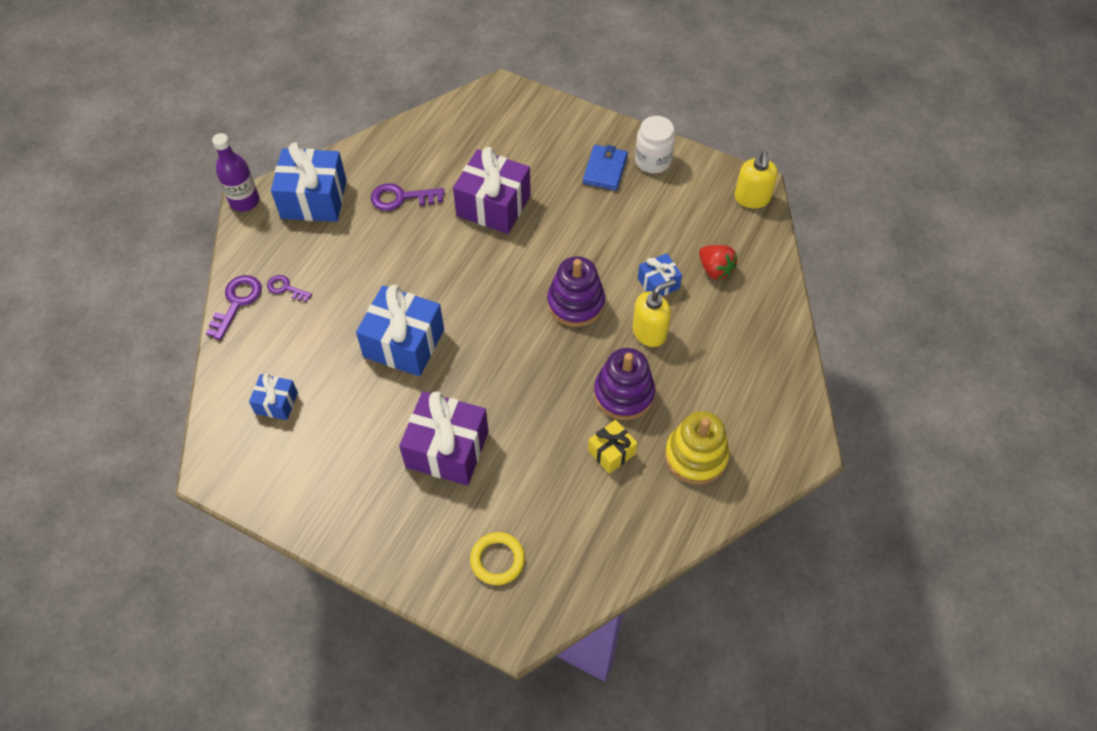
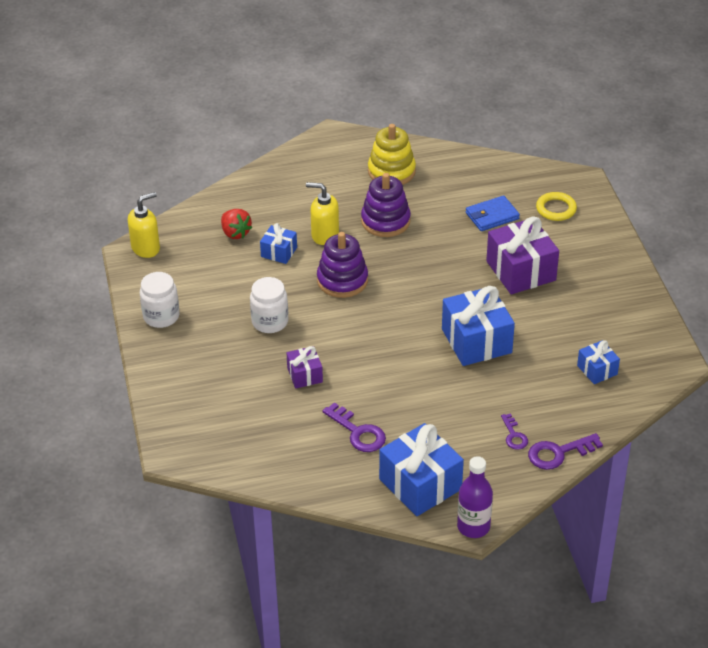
camera: 130 degrees left, 15 degrees down
(493, 205) = (305, 375): purple gift -> purple gift, size x0.53
(576, 222) = (270, 322): none -> white jar
(605, 170) = (199, 336): blue wallet -> blue wallet (492, 216)
(611, 452) = (432, 204): yellow gift -> none
(715, 270) = (235, 233): red strawberry -> red strawberry turned 135 degrees clockwise

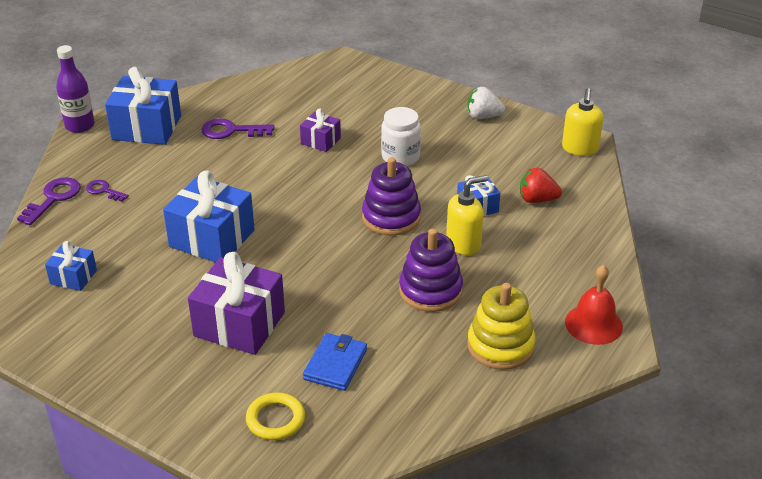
camera: 135 degrees right, 5 degrees down
(161, 316) = (483, 116): white jar -> white strawberry
(326, 151) = (593, 324): none -> red bell

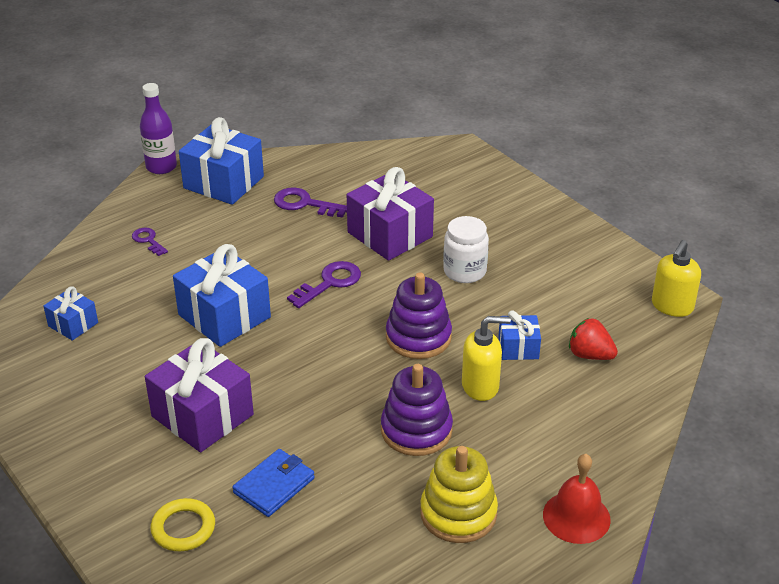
camera: 20 degrees right, 0 degrees up
(53, 199) = (97, 238): purple key -> purple key (329, 283)
(320, 141) = (390, 234): purple gift -> purple gift, size x1.90
(483, 116) = (581, 245): white strawberry -> none

